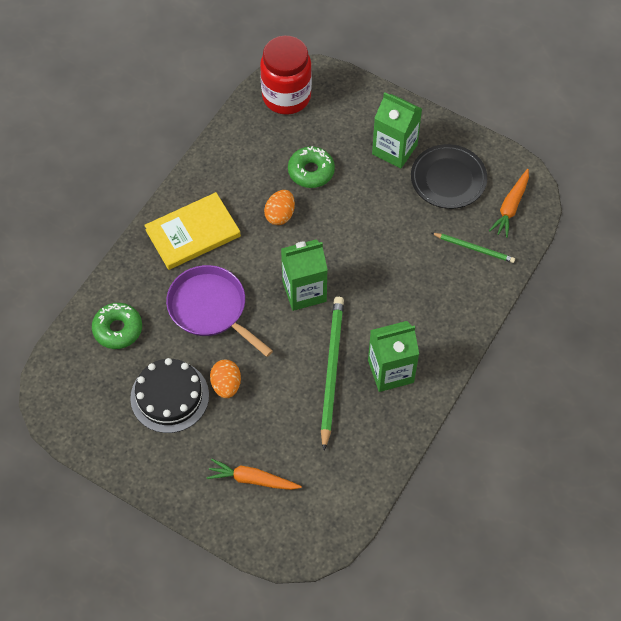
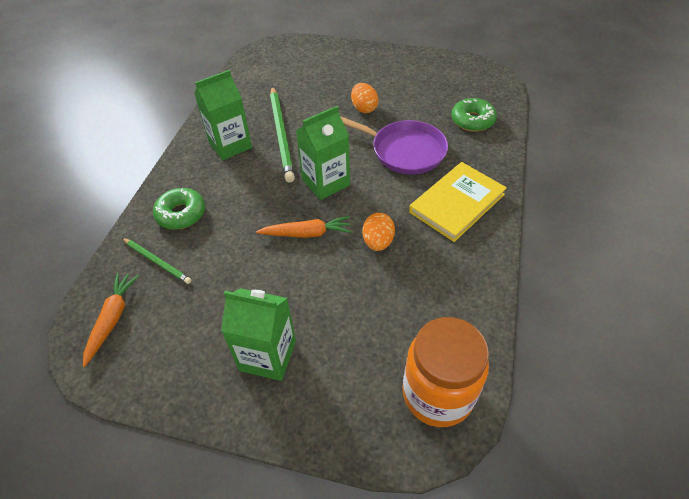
camera: 165 degrees right, 10 degrees down
(169, 396) = (404, 93): black cake -> none
(252, 479) = (320, 67): orange carrot -> orange carrot (307, 233)
(286, 97) = (437, 394): red jar -> orange jar
(311, 171) = (363, 298): green donut -> green donut (181, 214)
(448, 179) = (192, 334): black plate -> none
(474, 248) = (157, 261): green pencil -> green pencil turned 150 degrees counterclockwise

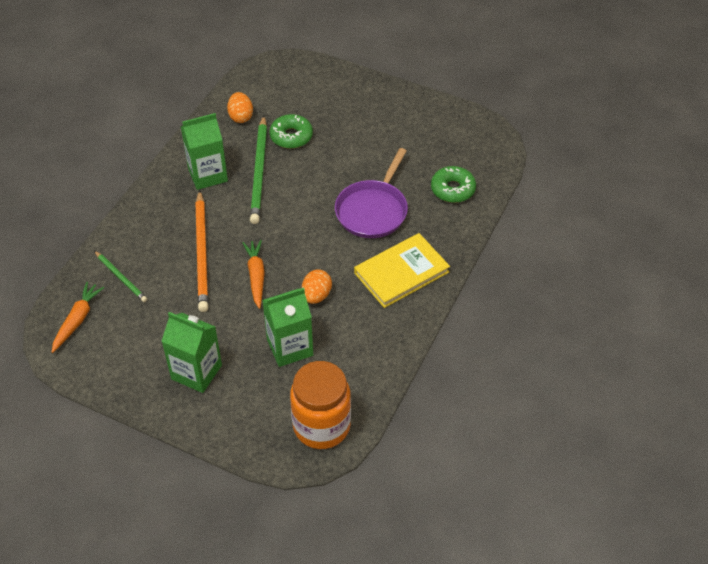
camera: 10 degrees right, 0 degrees up
(181, 214) = (149, 237): green donut -> green donut (291, 136)
(242, 220) = (202, 253): none -> orange pencil
(307, 233) = (256, 276): orange carrot -> orange carrot turned 105 degrees counterclockwise
(325, 182) = (287, 230): green carton -> green carton (290, 347)
(364, 108) = (349, 156): orange egg -> orange egg (241, 117)
(405, 151) = (373, 211): purple pan -> purple pan turned 75 degrees clockwise

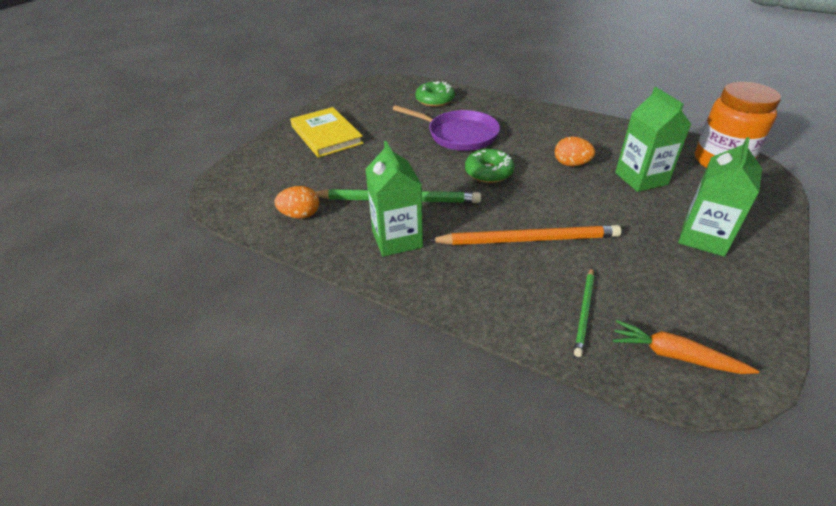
camera: 85 degrees left, 10 degrees down
(121, 278) = (584, 312): green pencil -> green pencil turned 150 degrees clockwise
(256, 276) = (555, 200): orange carrot -> none
(291, 136) = (346, 179): green donut -> green donut (488, 172)
(401, 272) = (533, 123): yellow book -> yellow book (326, 135)

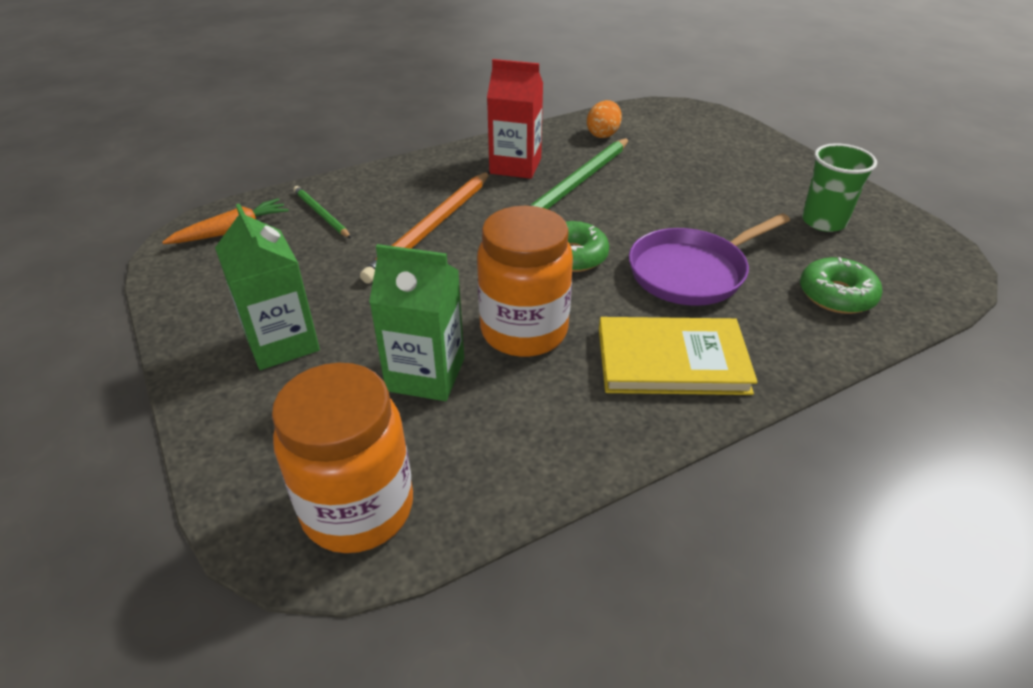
camera: 120 degrees right, 0 degrees up
(326, 135) = (767, 179): yellow book -> yellow book (672, 360)
(365, 112) = (823, 221): none -> green cup
(397, 239) = (515, 166): green carton -> red carton
(571, 164) = (524, 331): orange egg -> orange jar

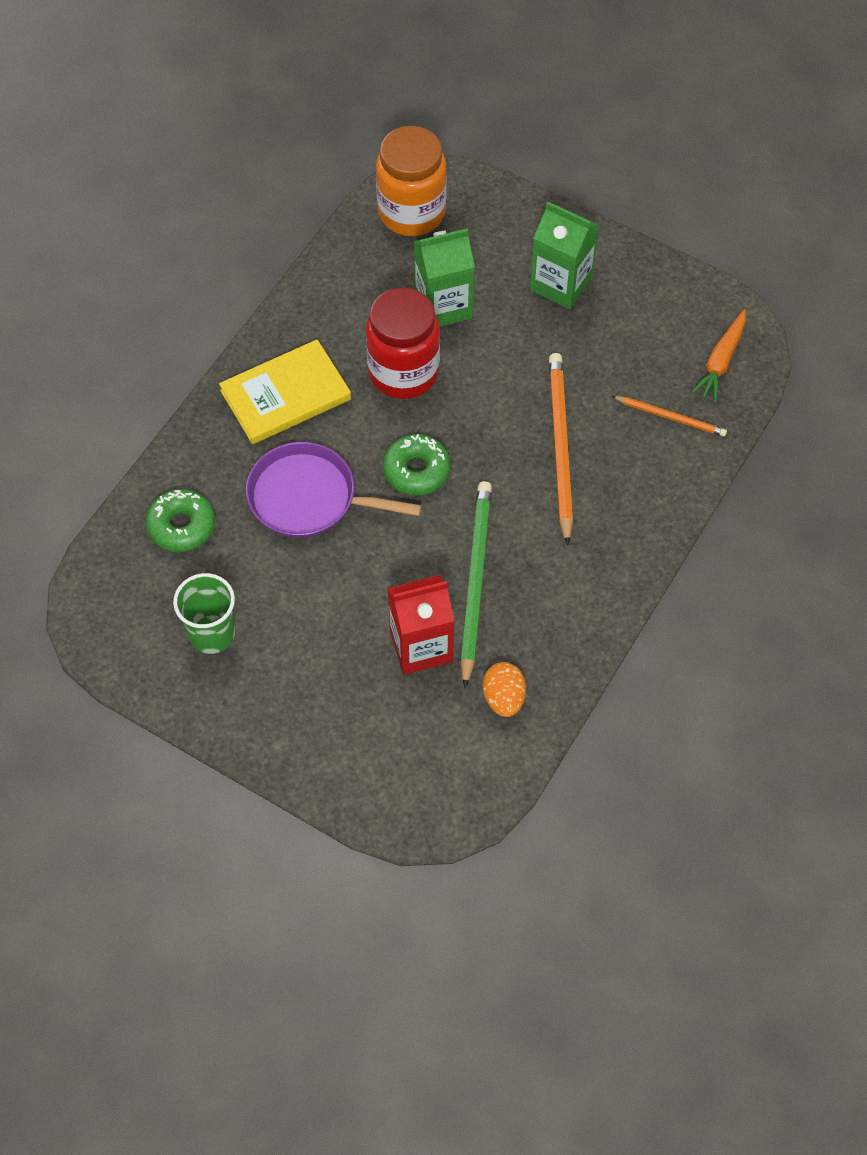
camera: 150 degrees right, 20 degrees up
(321, 214) = (671, 417): green pencil -> orange pencil
(515, 166) = (556, 582): red carton -> red carton (421, 646)
(524, 331) = (403, 372): orange jar -> red jar
(691, 272) = (308, 498): purple pan -> purple pan turned 105 degrees counterclockwise

